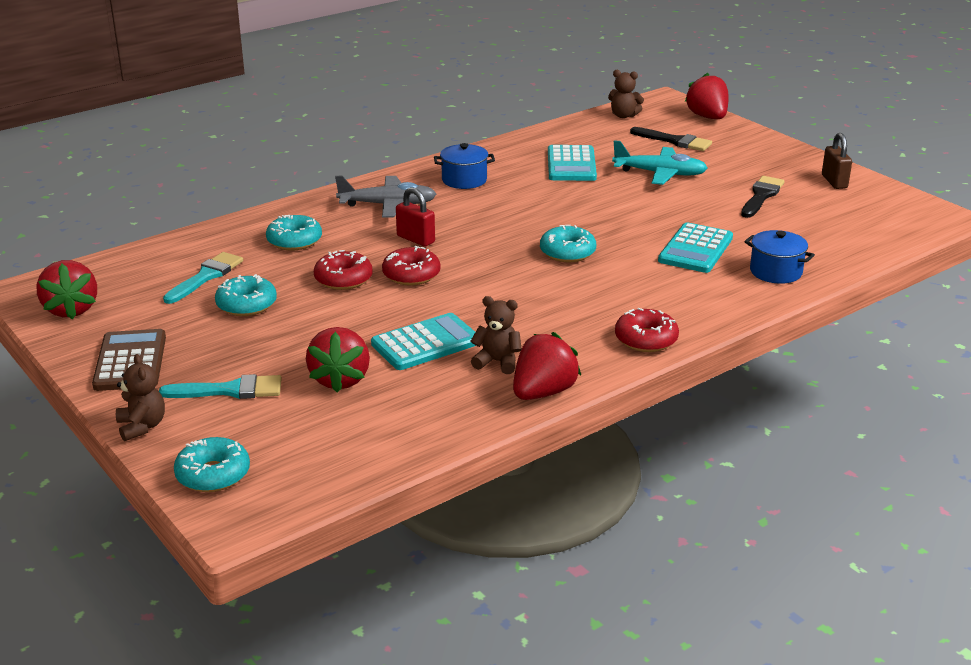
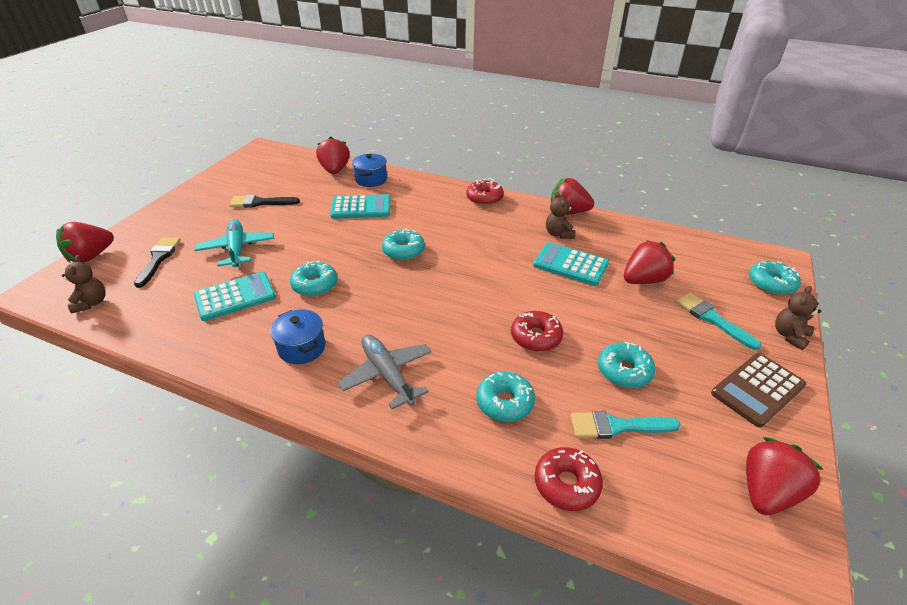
camera: 120 degrees left, 10 degrees up
(411, 275) = (497, 306): red donut -> red donut (566, 484)
(415, 239) = (440, 328): red padlock -> none
(552, 198) = (315, 285): none -> turquoise donut
(826, 253) = (335, 170): none -> red strawberry
(834, 182) = (222, 184): brown padlock -> none

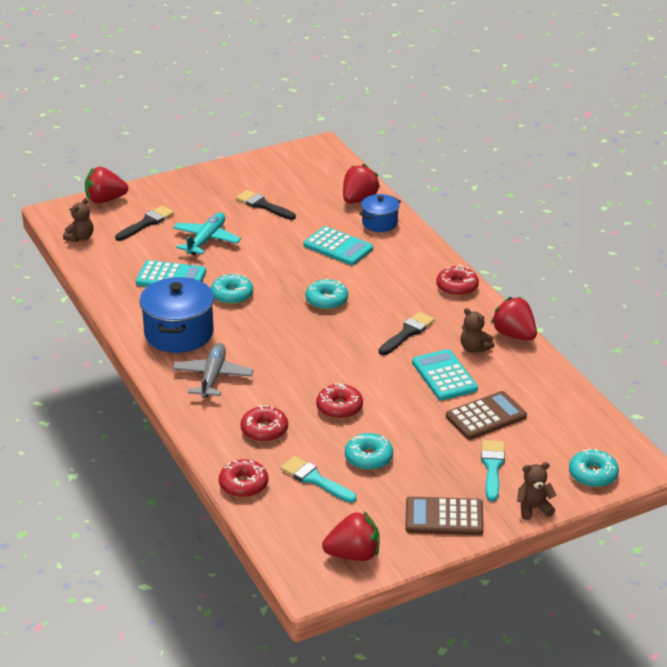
camera: 40 degrees right, 5 degrees down
(302, 348) = (179, 333): blue pot -> blue pot, size x1.75
(498, 246) = (407, 333): none -> black brush
(504, 402) = (264, 430): turquoise donut -> red donut
(558, 234) = (474, 348): brown teddy bear -> brown teddy bear turned 75 degrees counterclockwise
(643, 280) = (486, 416): red strawberry -> brown calculator

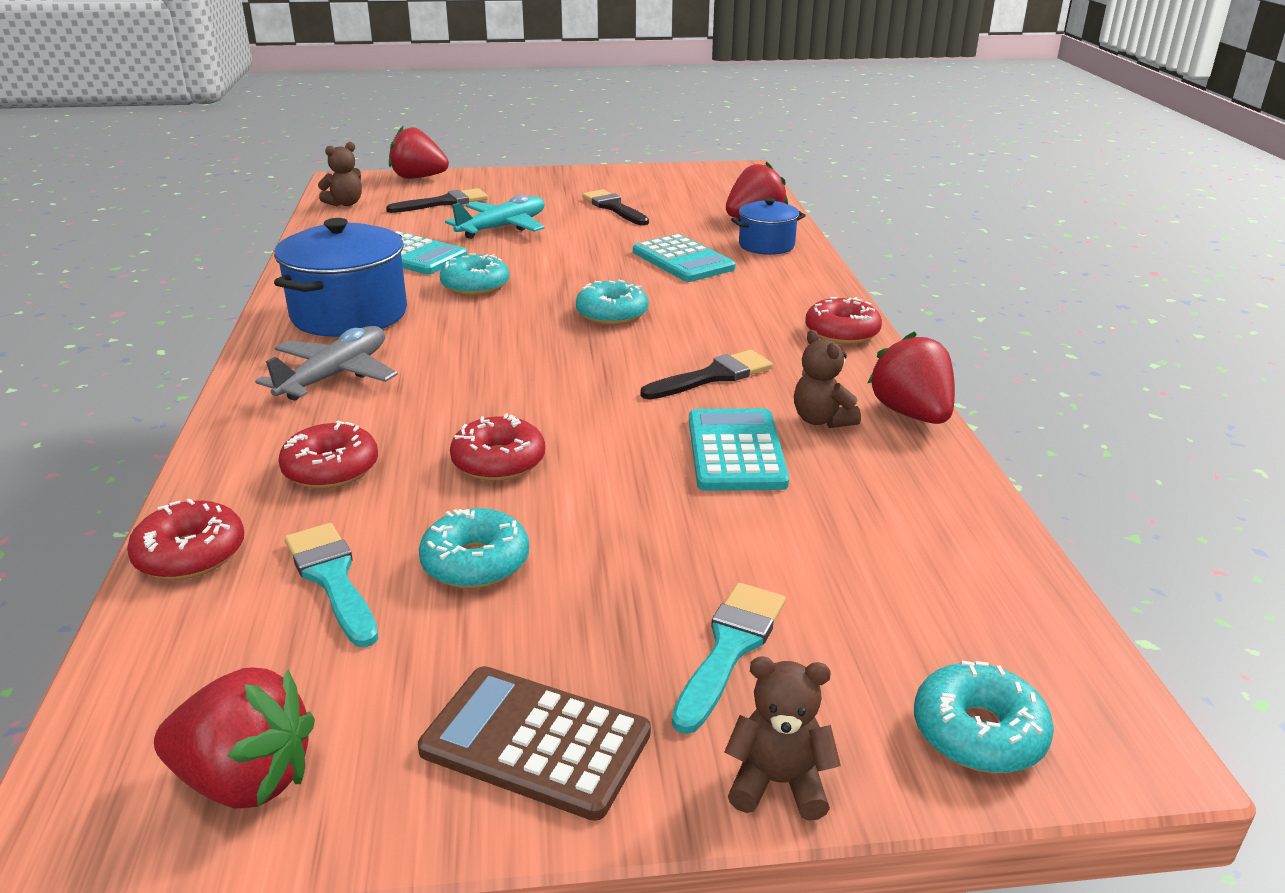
camera: 20 degrees right, 5 degrees down
(486, 416) = (777, 539): brown calculator -> none

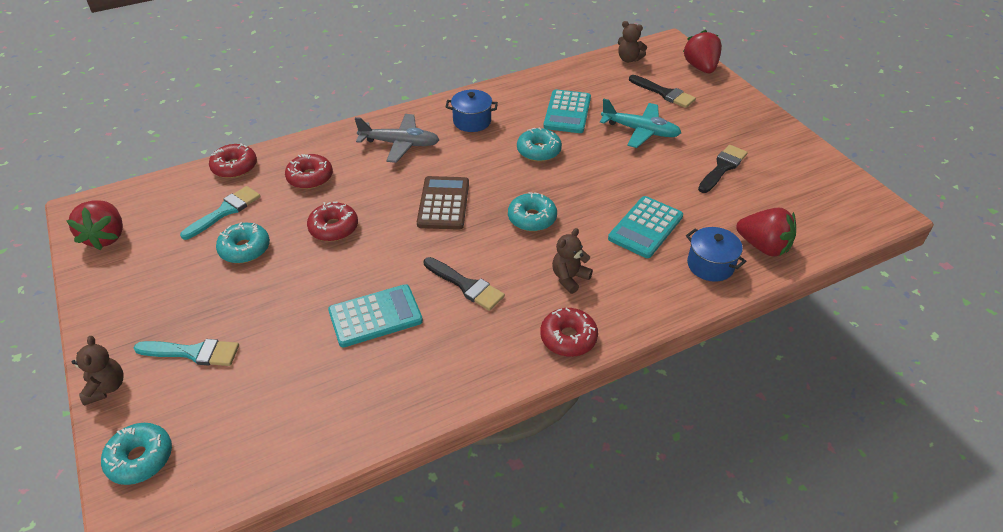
camera: 70 degrees right, 15 degrees up
(349, 314) = (472, 121): blue pot -> blue pot, size x0.57
(535, 742) = (128, 305): brown calculator -> brown calculator (443, 203)
(821, 420) = (429, 349): brown teddy bear -> brown teddy bear (569, 278)
(911, 414) = (456, 395): red strawberry -> none

